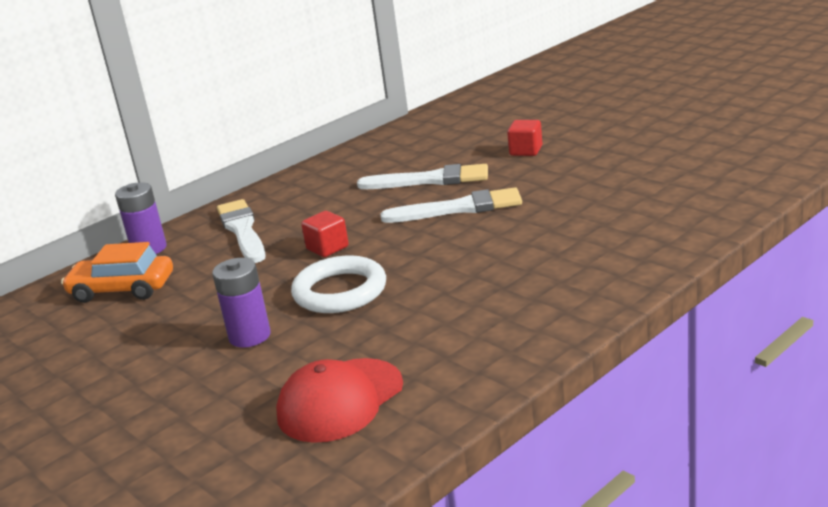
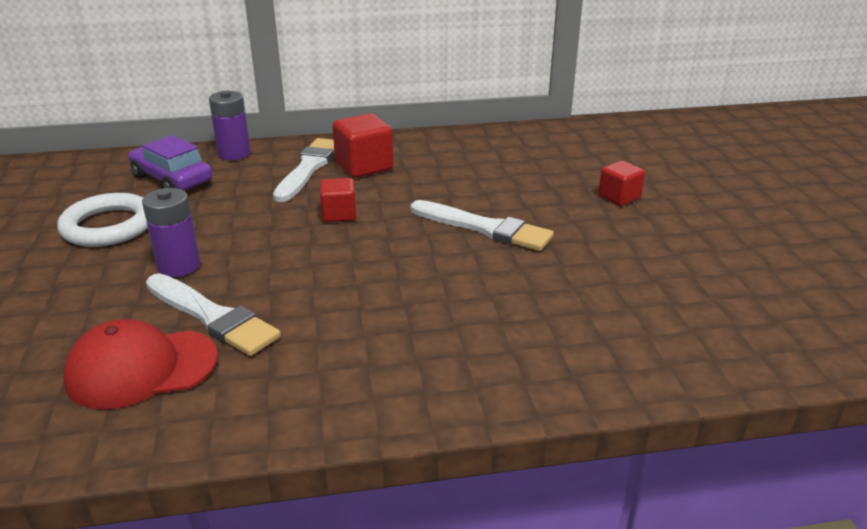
camera: 30 degrees right, 5 degrees up
(122, 289) = (172, 179): orange car -> purple car
(291, 210) = (364, 166): none -> red cube
(340, 291) = (290, 260): white ring -> white ring (108, 226)
(430, 180) = (500, 188): white brush -> white brush (212, 317)

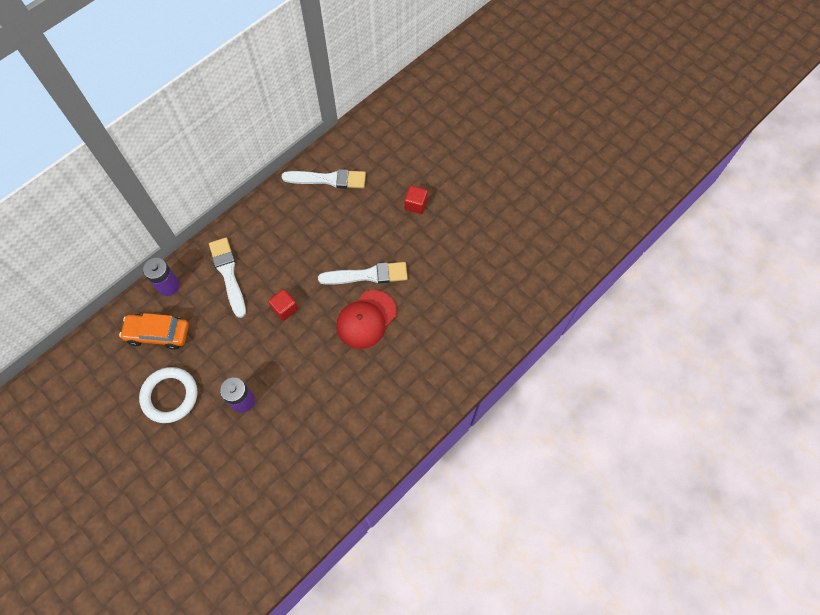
camera: 35 degrees left, 35 degrees up
(141, 368) = (296, 472): red cap -> red cap (366, 319)
(172, 179) = (158, 334): purple car -> orange car
(212, 317) = (295, 423): white brush -> white brush (328, 179)
(364, 166) = (259, 253): red cube -> none

